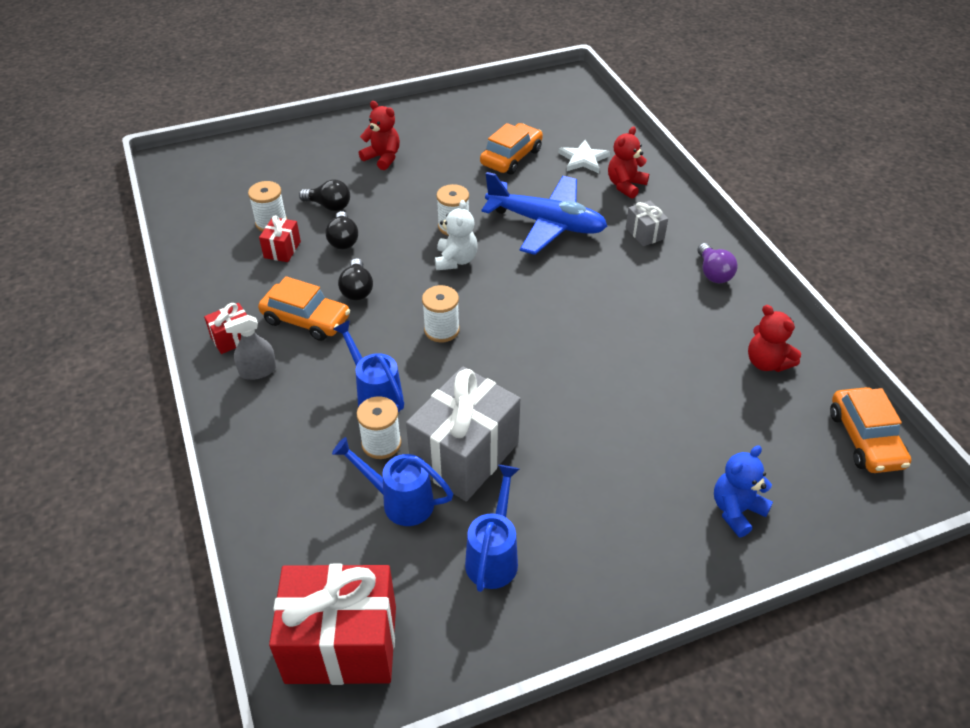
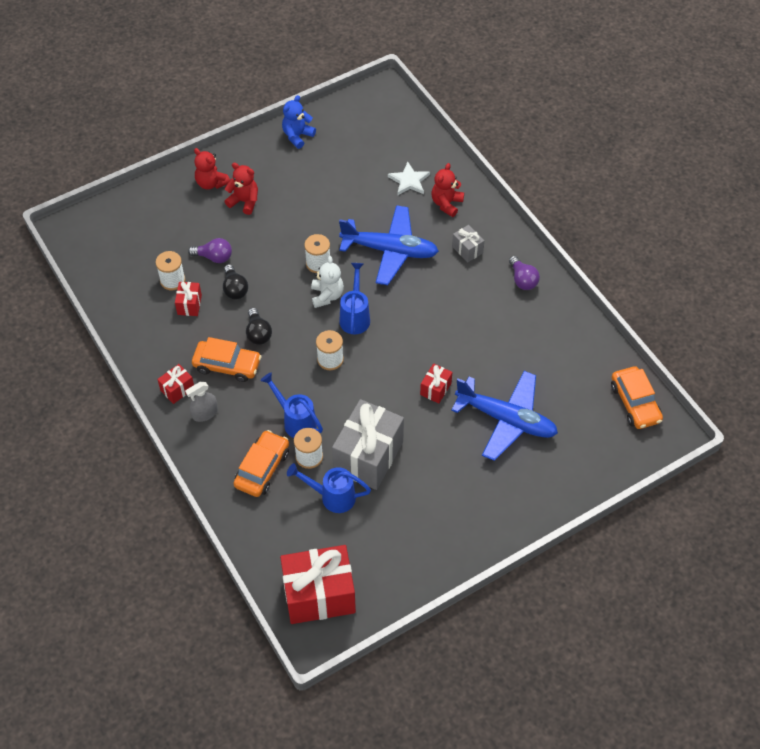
camera: 10 degrees left, 10 degrees up
(329, 206) = (214, 257): black light bulb -> purple light bulb
(494, 555) = (402, 523): blue watering can -> blue watering can (355, 316)
(511, 157) = (350, 186): orange car -> orange car (262, 468)
(577, 383) = (435, 389): none -> red gift
(672, 435) = (506, 419): none -> blue plane
(736, 510) = (553, 468): blue teddy bear -> blue teddy bear (297, 136)
(767, 362) = (566, 352): red teddy bear -> red teddy bear (211, 183)

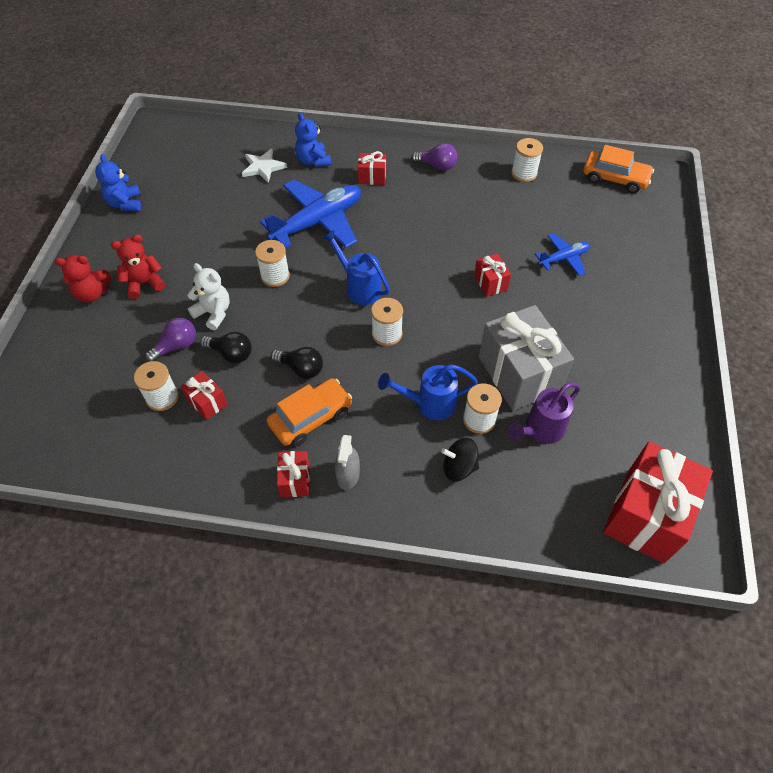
camera: 50 degrees left, 0 degrees up
(262, 468) = (459, 467): orange car -> black spinning top
(327, 295) = (316, 292): white teddy bear -> white teddy bear (213, 313)
(332, 496) = (539, 430): blue watering can -> purple watering can
(446, 204) = (313, 161): red teddy bear -> blue teddy bear
(467, 249) = (372, 177): grey gift -> red gift
(506, 419) = (563, 258): blue plane -> blue plane, size x0.52
(574, 339) = (524, 173): none -> white spool

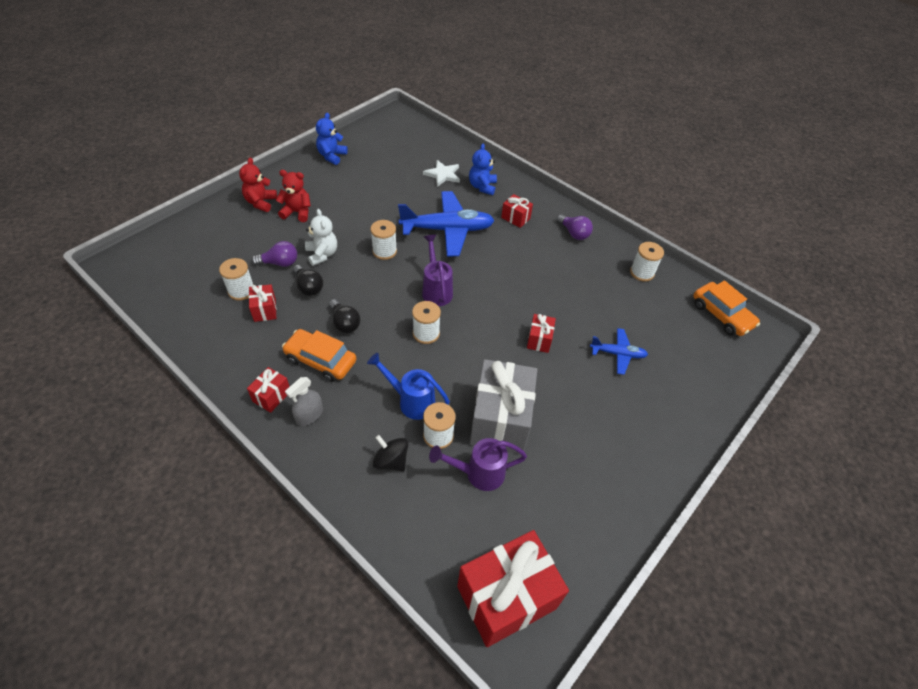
camera: 30 degrees right, 5 degrees down
(92, 294) = (261, 202): red teddy bear -> red teddy bear turned 75 degrees clockwise
(311, 417) = (321, 360): orange car -> orange car turned 150 degrees counterclockwise
(359, 287) = (436, 290): blue watering can -> purple watering can

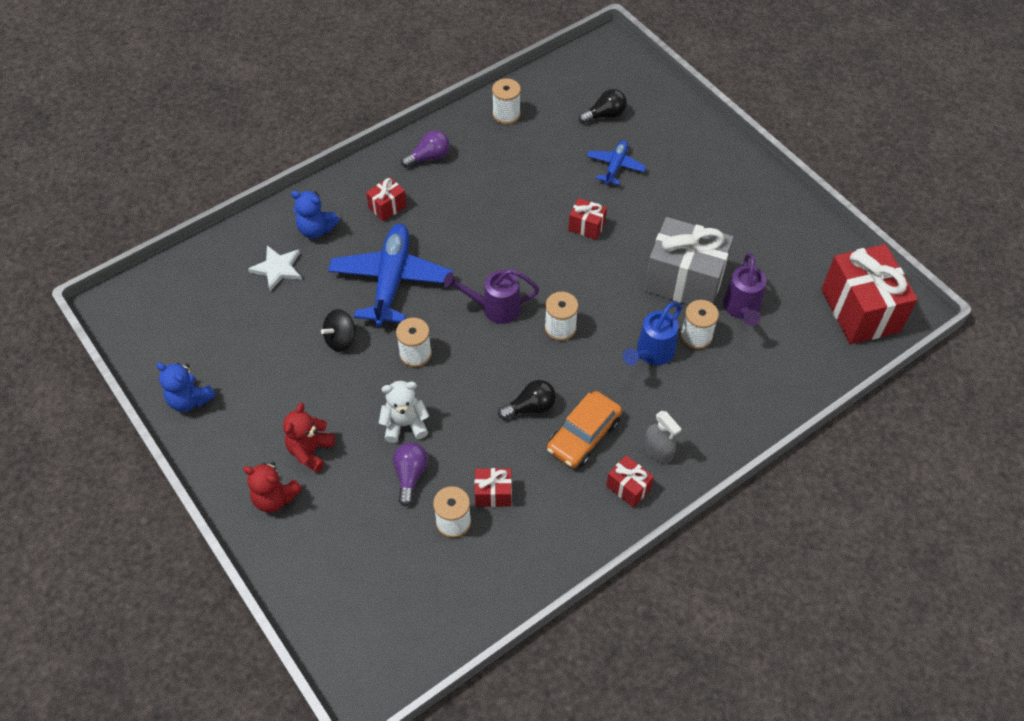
camera: 75 degrees left, 5 degrees up
(308, 287) = (462, 443): black light bulb -> black light bulb (605, 115)
(391, 461) = (721, 380): black spinning top -> black spinning top (341, 339)
(721, 315) = (578, 70): orange car -> none

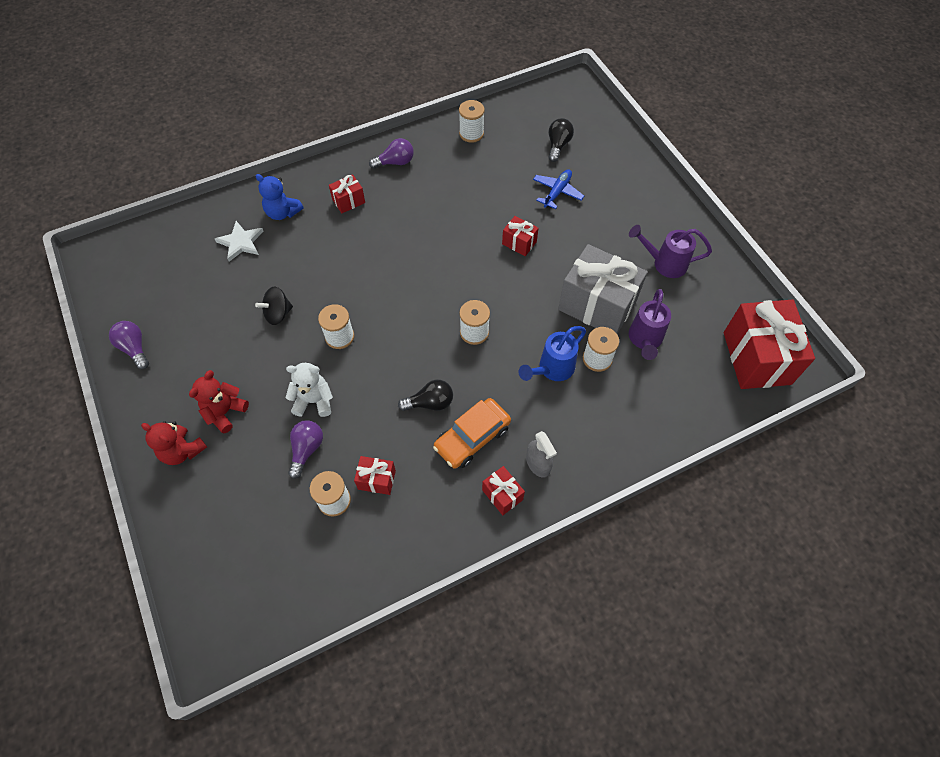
camera: 10 degrees right, 5 degrees up
(190, 400) = (134, 348): blue teddy bear -> purple light bulb
(391, 281) = (335, 267): blue plane -> none
(494, 308) = (419, 305): purple watering can -> purple watering can (664, 263)
(605, 115) = (558, 145): black light bulb -> black light bulb turned 60 degrees counterclockwise

